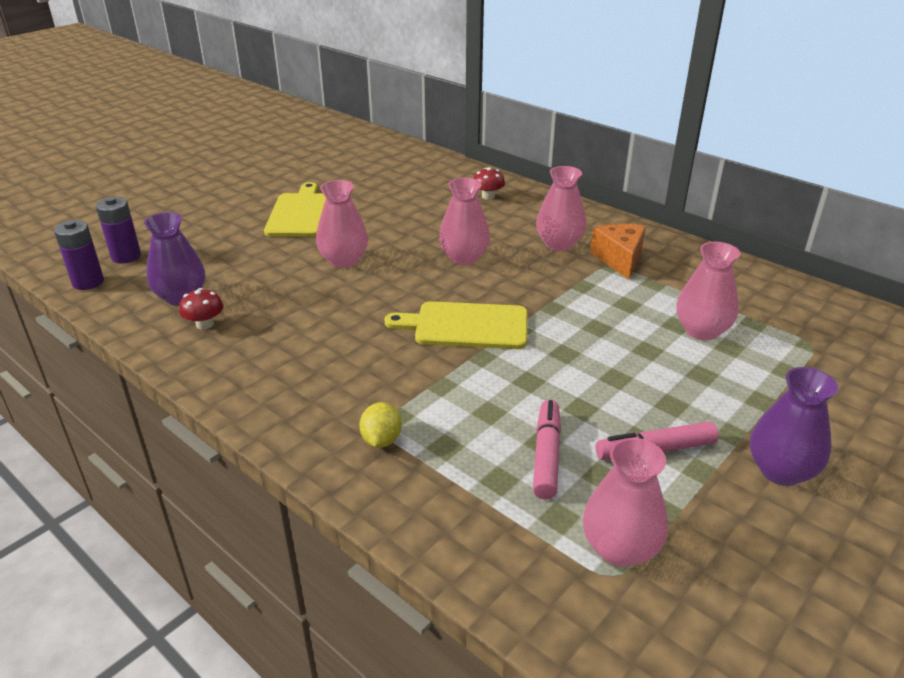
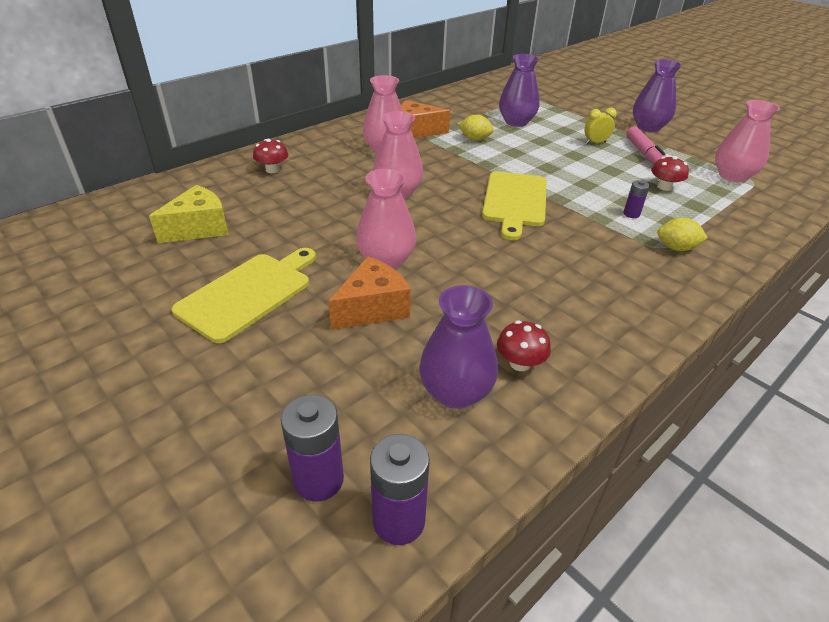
camera: 85 degrees left, 5 degrees up
(279, 259) = (372, 308): none -> orange cheese
(300, 213) = (248, 293): yellow cutting board -> yellow cutting board turned 120 degrees clockwise
(383, 184) = (199, 228): none -> yellow cheese
(457, 412) = (631, 214): none -> purple battery
(546, 455) = (664, 187): pink marker -> red mushroom
(620, 298) = (475, 139): none -> yellow lemon
(670, 401) = (595, 143): none -> yellow clock
(701, 330) = (516, 122): pink vase -> purple vase

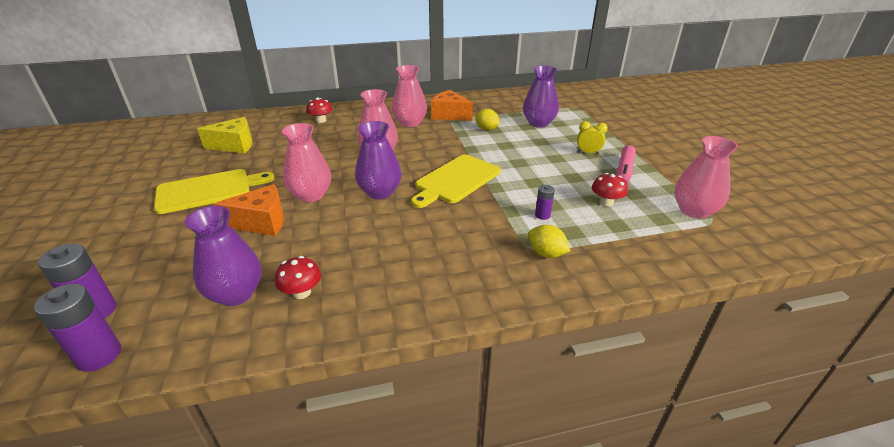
camera: 30 degrees right, 5 degrees down
(648, 127) = (660, 151): purple vase -> purple vase (380, 192)

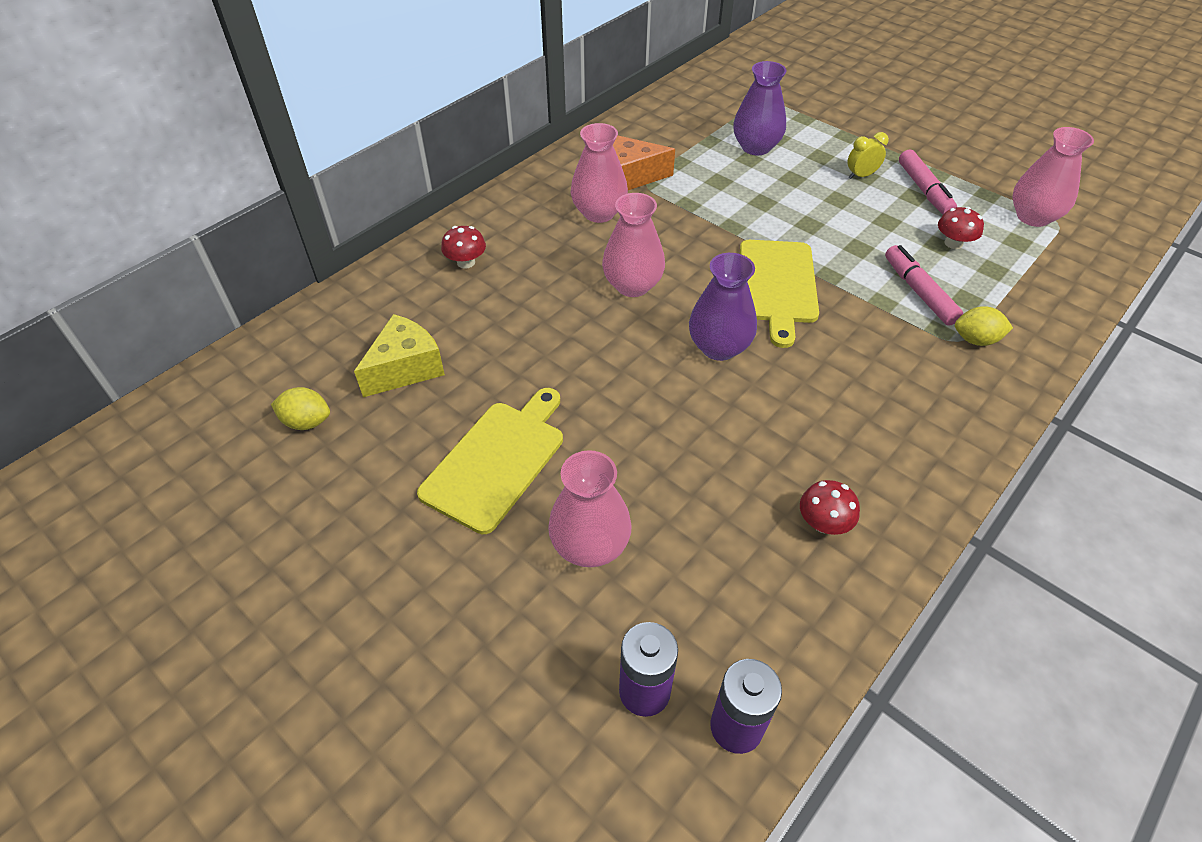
camera: 35 degrees left, 15 degrees up
(236, 294) = (762, 569): purple vase -> none
(262, 222) = (645, 466): orange cheese -> none
(311, 195) = (644, 395): pink vase -> pink vase (590, 546)
(486, 129) = (709, 184): yellow lemon -> yellow lemon (307, 422)
(542, 215) = (918, 292): purple battery -> pink marker

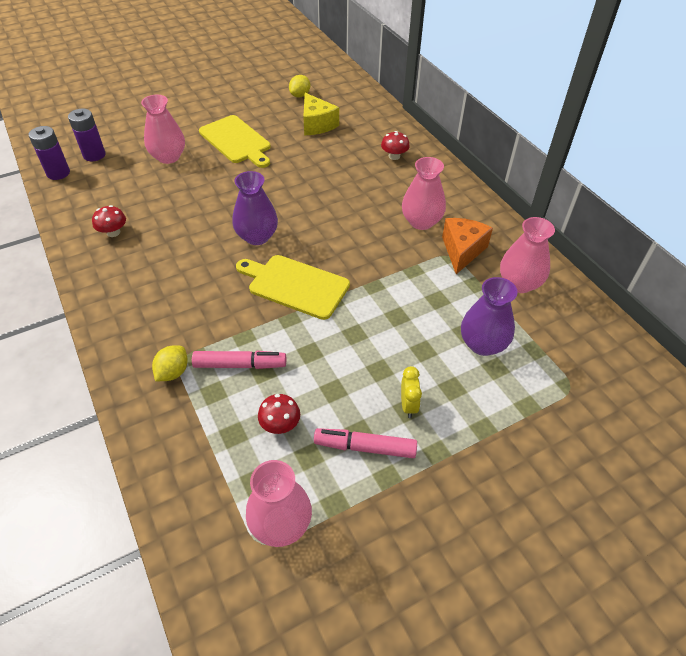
camera: 110 degrees right, 0 degrees up
(632, 285) = (335, 216): pink vase -> pink vase (519, 283)

